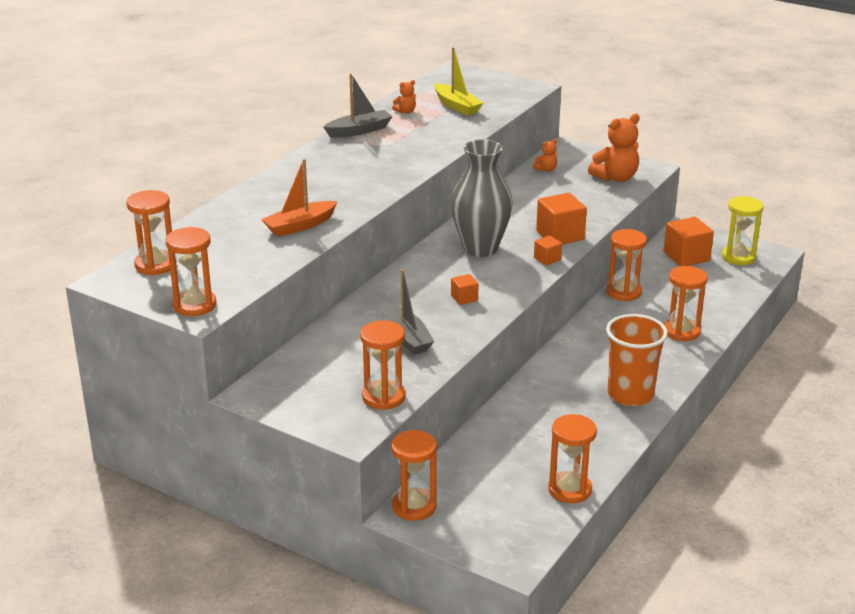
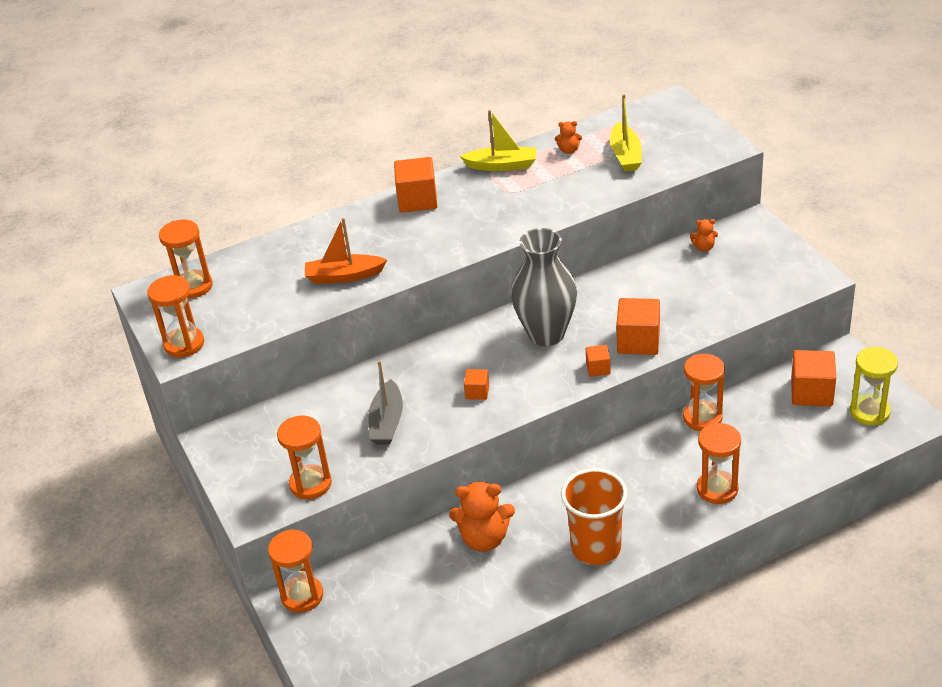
camera: 35 degrees right, 10 degrees up
(309, 165) = (417, 200): none -> orange cube
(359, 131) = (502, 165): grey boat -> yellow boat
(570, 490) = (445, 634): orange hourglass -> none
(615, 178) = (767, 280): orange teddy bear -> orange teddy bear (484, 539)

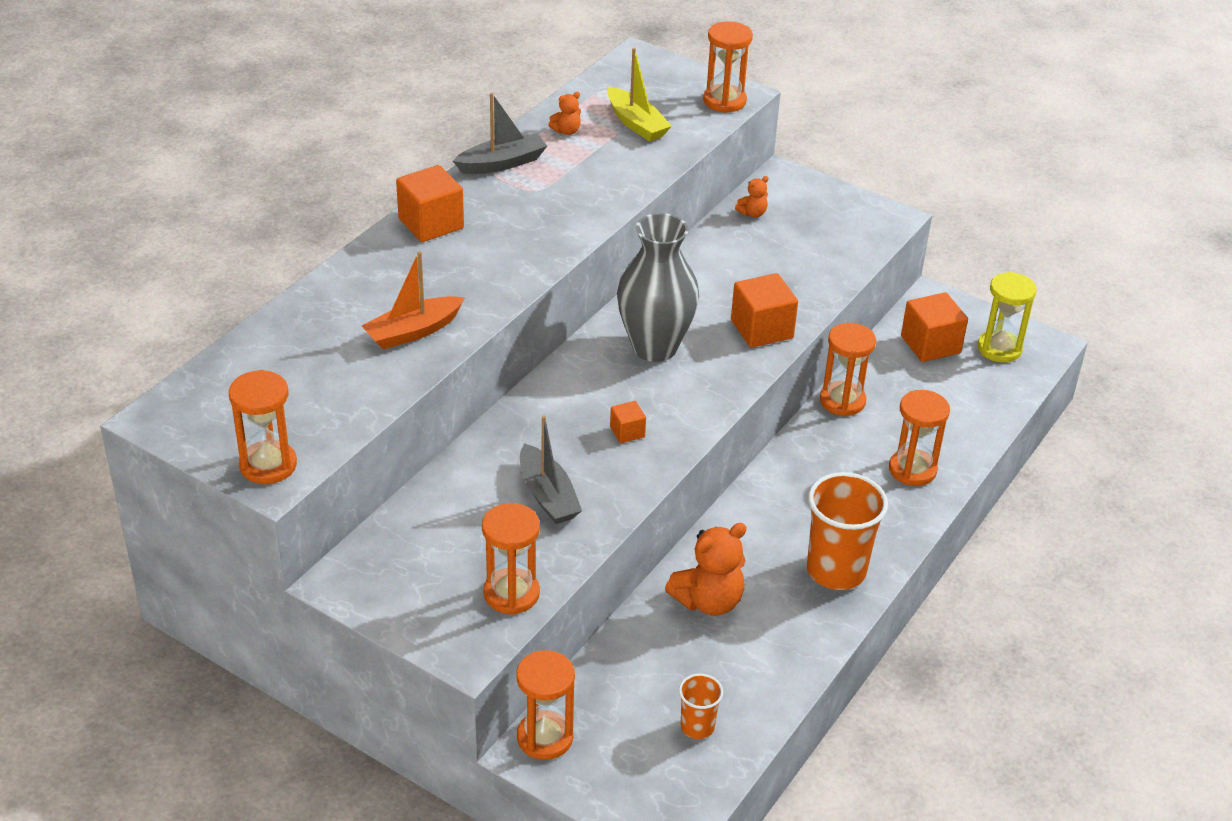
camera: 35 degrees left, 0 degrees up
(193, 286) = (219, 393): orange hourglass -> orange hourglass (724, 101)
(408, 627) = (697, 727): none -> orange cup
(502, 165) = (502, 163): yellow boat -> grey boat
(598, 368) = (741, 369): orange cube -> none

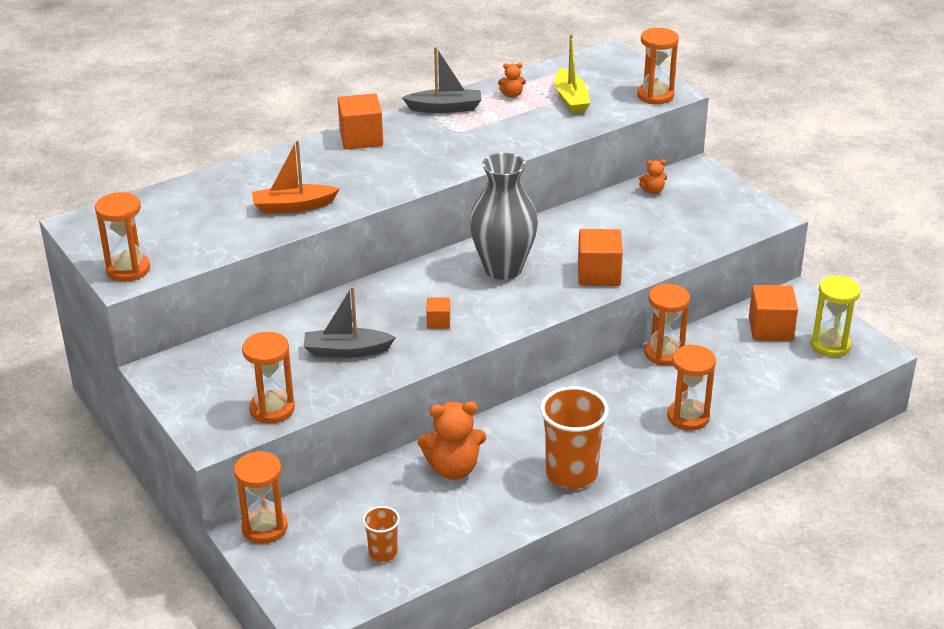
camera: 25 degrees right, 5 degrees down
(547, 496) = (346, 351): grey boat -> grey boat turned 90 degrees clockwise

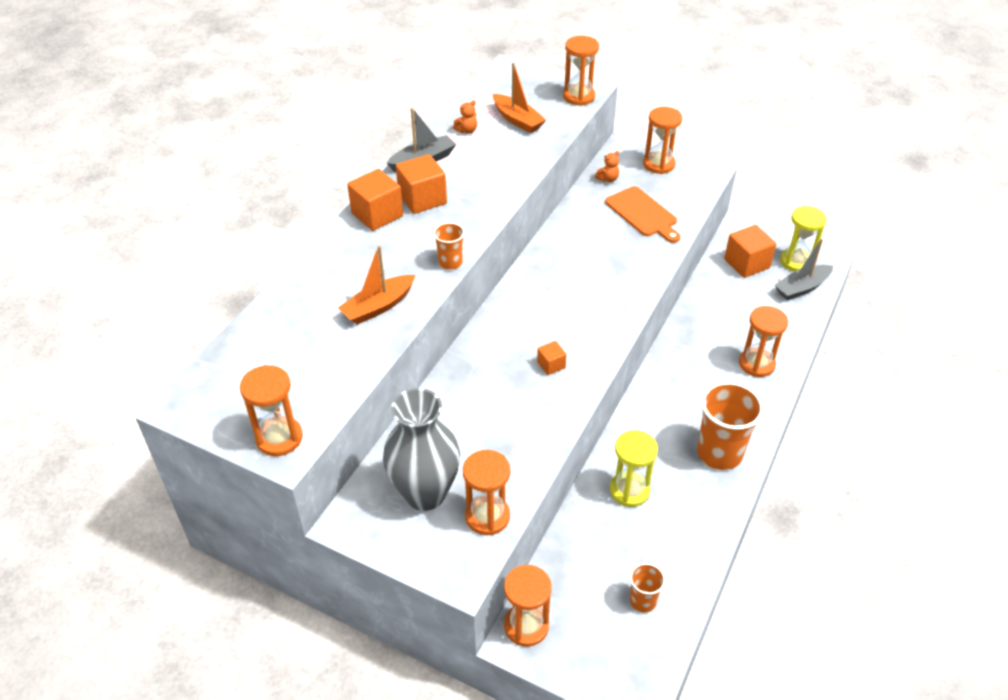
camera: 30 degrees left, 10 degrees up
(346, 351) = (500, 426): grey boat -> grey boat (802, 288)
(388, 193) = (450, 262): none -> orange cup
(453, 469) = (629, 490): orange teddy bear -> yellow hourglass
(503, 269) = (558, 293): grey vase -> grey vase (425, 493)
(571, 99) = (517, 120): yellow boat -> orange boat
(599, 274) = (634, 269): orange cube -> orange cube (422, 199)
(658, 231) = (642, 214): none -> orange cutting board
(664, 353) = (693, 314): orange hourglass -> orange hourglass (658, 164)

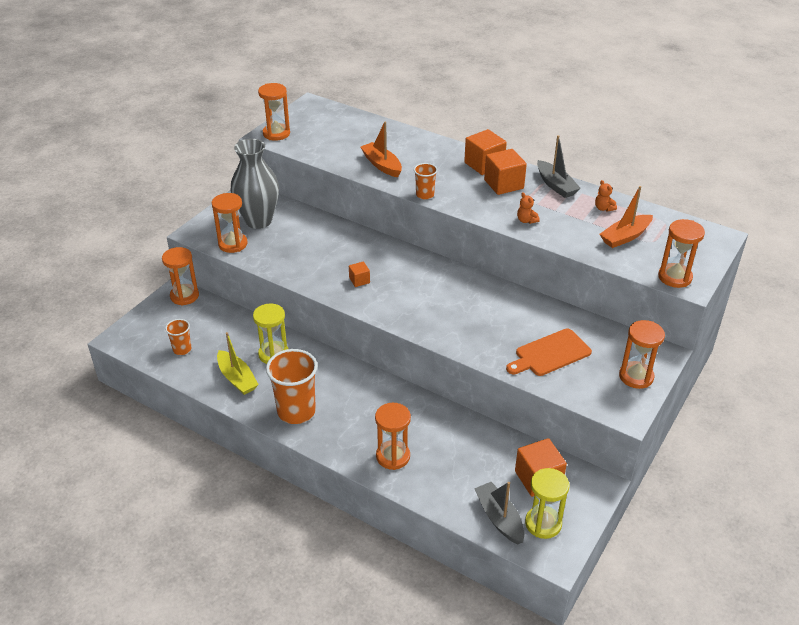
camera: 95 degrees right, 5 degrees down
(608, 179) = (605, 336): orange teddy bear -> orange teddy bear (526, 220)
(682, 523) = (237, 378): none -> yellow boat

